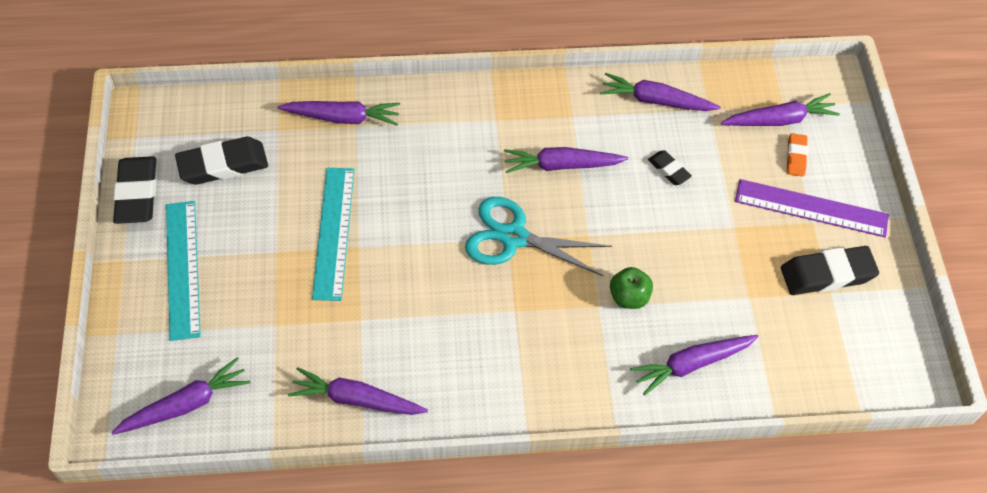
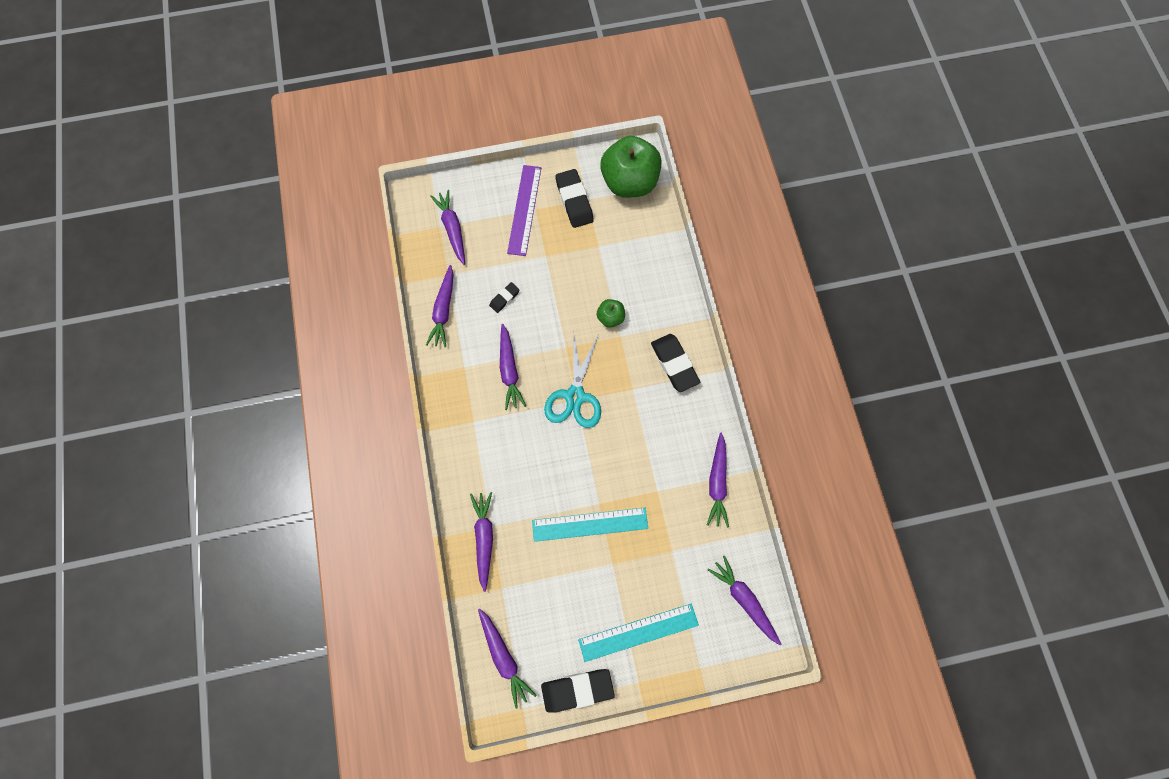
camera: 95 degrees left, 15 degrees up
(223, 165) = (541, 625): black eraser -> black eraser (674, 364)
(692, 364) = (652, 277): purple carrot -> purple carrot (504, 656)
(796, 157) = (483, 219): orange eraser -> none
(862, 356) = (629, 182): none -> green apple

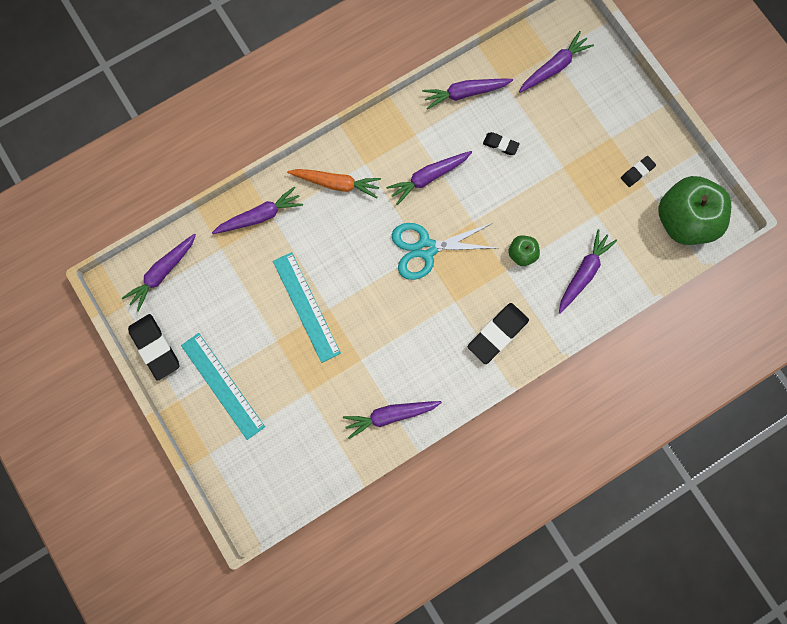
camera: 70 degrees right, 5 degrees up
(481, 455) = (336, 183): none -> orange carrot
(524, 210) = (605, 127): purple ruler -> none
(574, 201) = (637, 172): black eraser -> black eraser, size x0.54
(744, 600) = (285, 477): purple carrot -> purple carrot (583, 273)

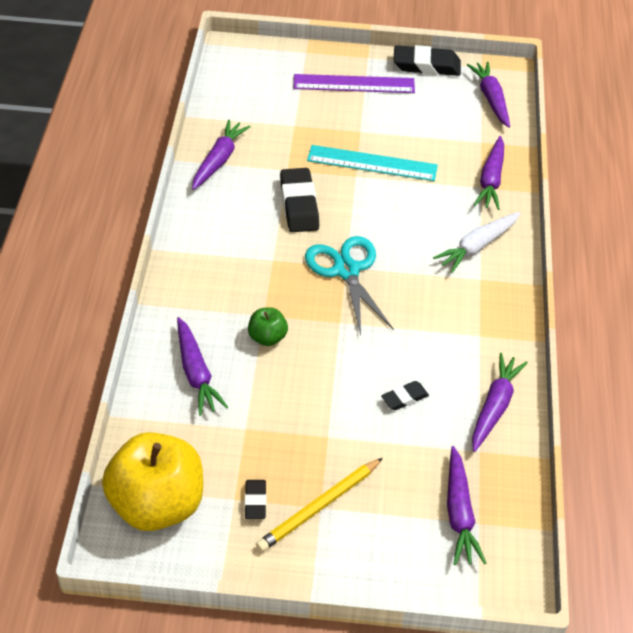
camera: 125 degrees right, 30 degrees down
(223, 385) = (354, 84): turquoise ruler -> purple ruler
(336, 183) = (478, 246): orange carrot -> white carrot
(426, 248) = (346, 270): turquoise scissors -> turquoise scissors turned 45 degrees counterclockwise
(429, 177) = (421, 317): purple carrot -> none
(497, 334) = (210, 269): black eraser -> black eraser (299, 205)
(611, 138) = (319, 506): none -> yellow pencil
(684, 220) = (157, 505): green apple -> yellow apple

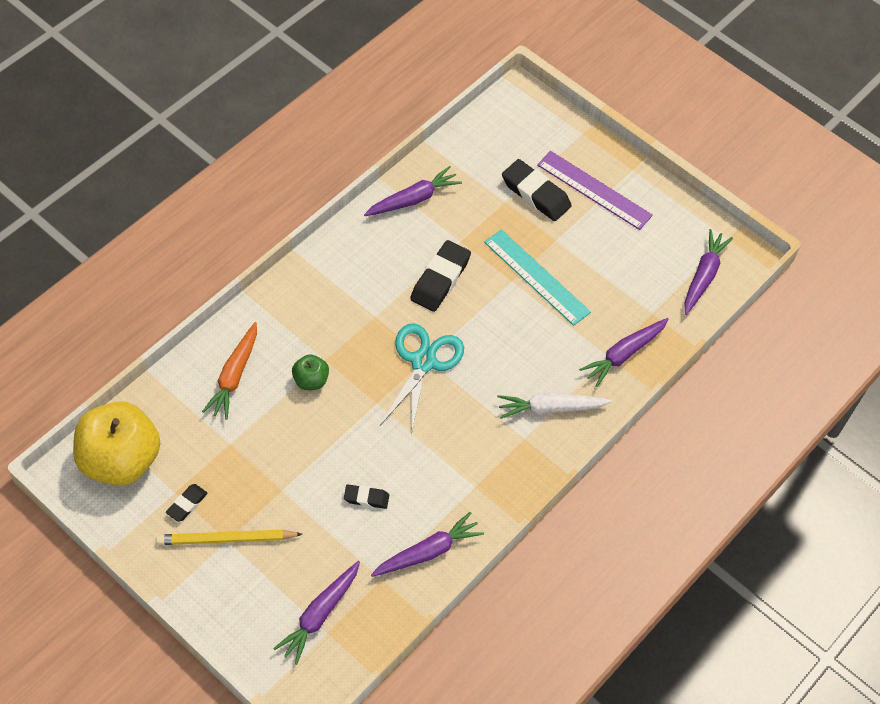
camera: 35 degrees right, 10 degrees up
(196, 372) = (234, 375): purple carrot -> orange carrot
(426, 65) = (677, 208): black eraser -> black eraser (535, 194)

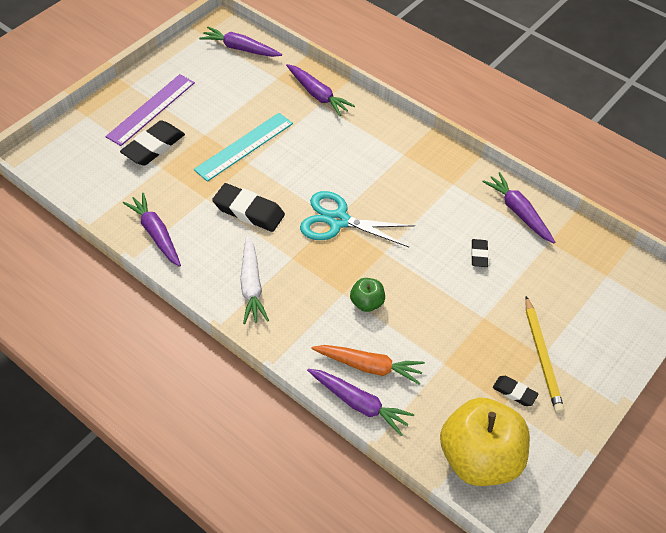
camera: 90 degrees left, 5 degrees down
(320, 614) = (592, 281): purple carrot -> purple carrot (358, 403)
(551, 408) = (373, 138): white carrot -> white carrot (251, 285)

